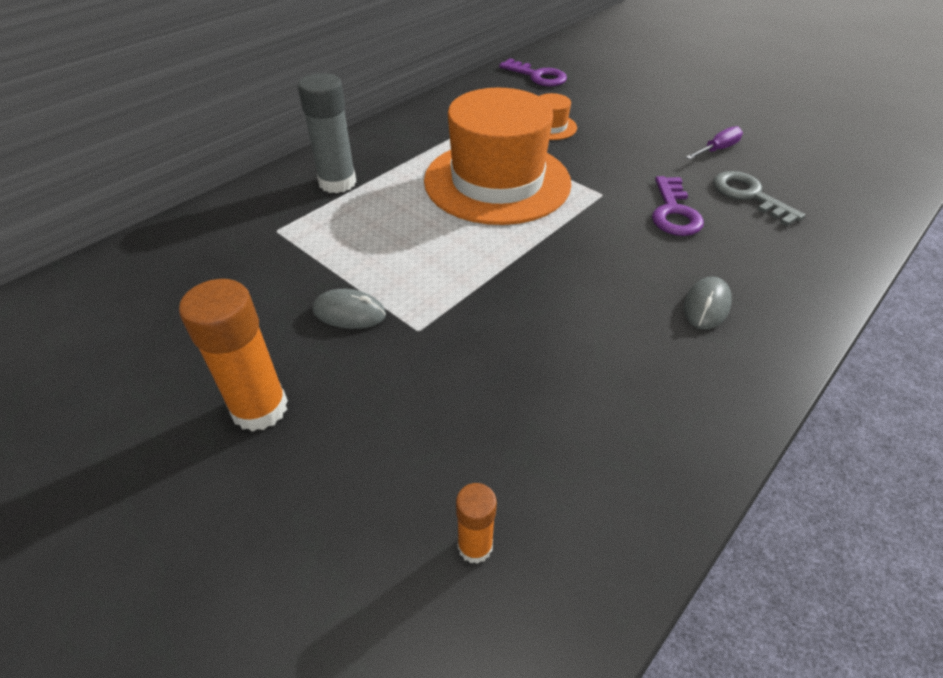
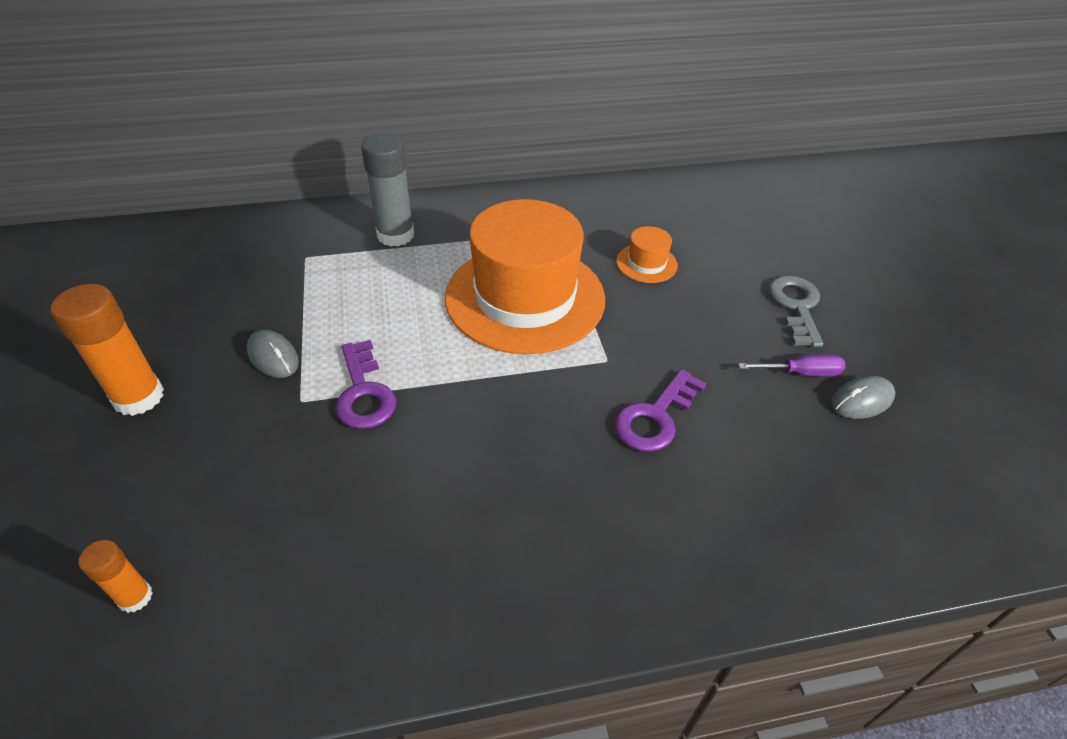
camera: 35 degrees right, 0 degrees up
(538, 76) = (704, 201): purple key -> purple key (364, 393)
(706, 306) = (559, 530): grey mouse -> grey mouse (861, 400)
(748, 195) = (766, 443): grey key -> grey key (796, 306)

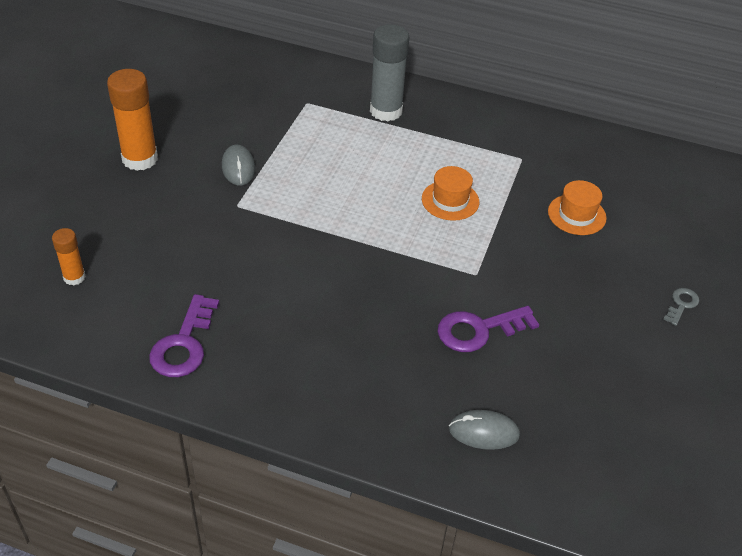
camera: 30 degrees right, 0 degrees up
(364, 393) = (281, 219): purple key -> purple key (184, 344)
(525, 297) = (450, 200): orange hat -> orange hat, size x0.41
(796, 306) = (681, 304): grey key -> grey key, size x0.54
(801, 373) = (632, 355): purple screwdriver -> none
(861, 400) = (665, 398): grey mouse -> grey mouse (483, 432)

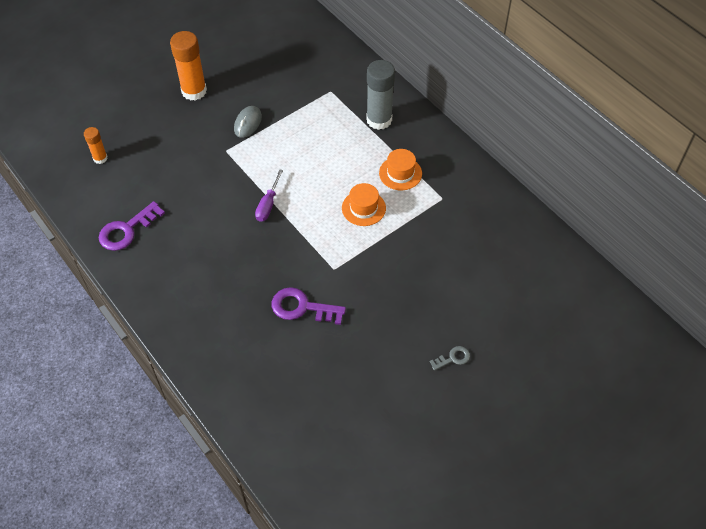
camera: 35 degrees right, 10 degrees up
(340, 241) = (268, 205): none -> purple screwdriver
(483, 432) = (248, 373): grey mouse -> none
(576, 215) = (442, 259): orange hat -> orange hat (400, 173)

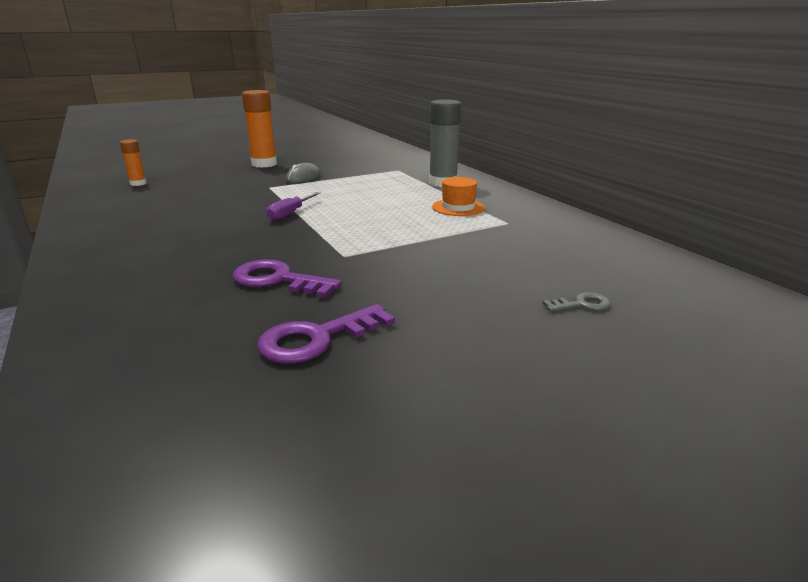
camera: 10 degrees right, 30 degrees down
(126, 230) = (113, 216): purple key -> purple key (316, 339)
(363, 208) = (404, 222): orange hat -> none
(453, 358) = (508, 349): grey key -> grey key (581, 304)

